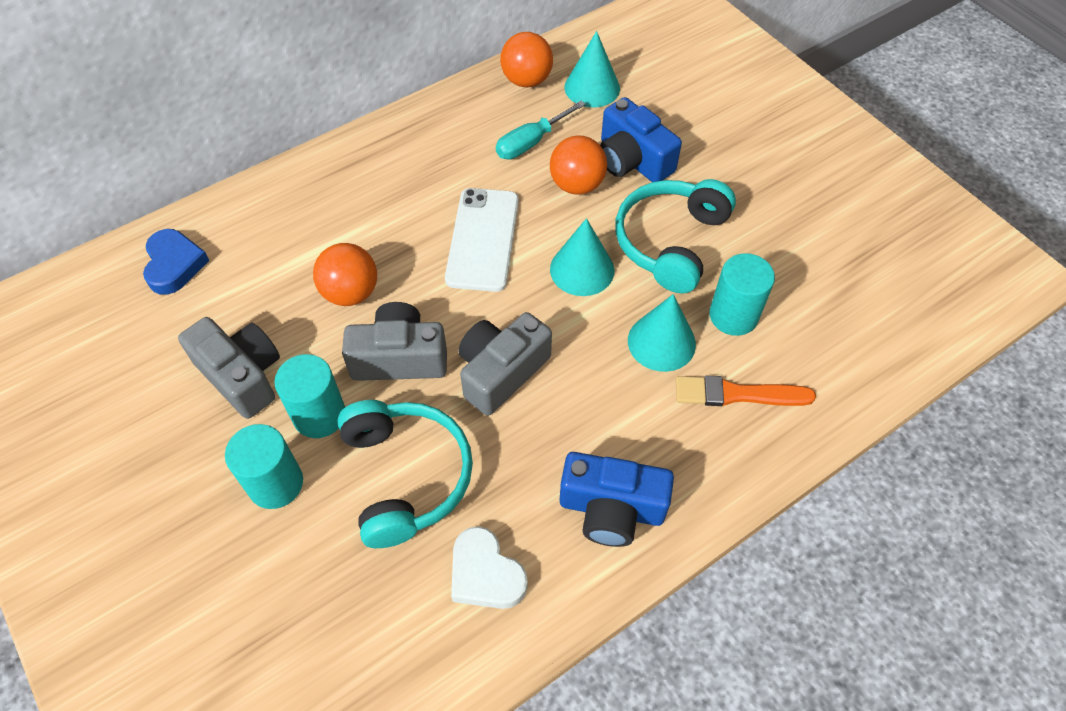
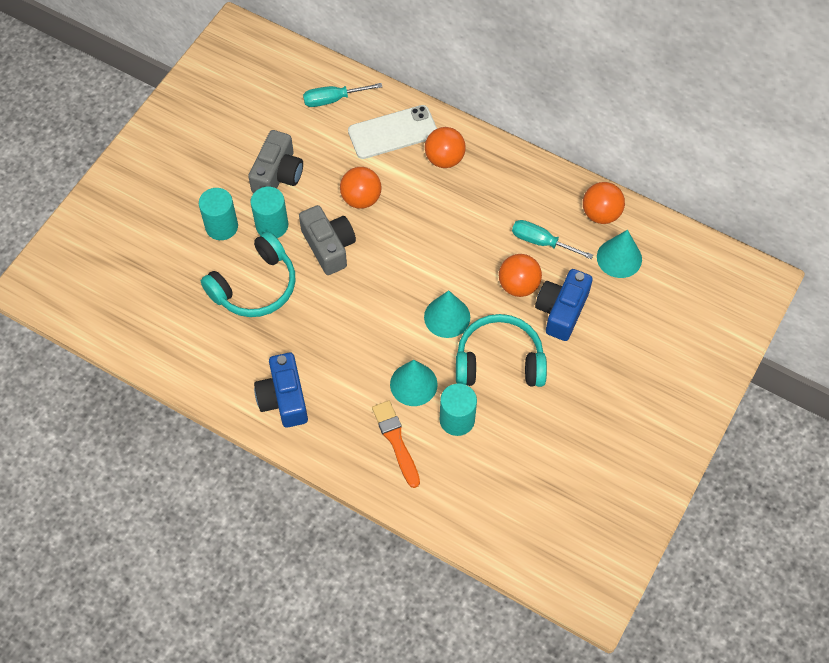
camera: 65 degrees right, 5 degrees up
(174, 265) = (333, 99): blue heart -> turquoise screwdriver
(355, 185) = (444, 159): none -> orange ball
(483, 239) = (440, 250): white phone -> white phone (393, 132)
(485, 574) = (217, 351): white heart -> none
(501, 372) = (346, 304): grey camera -> none

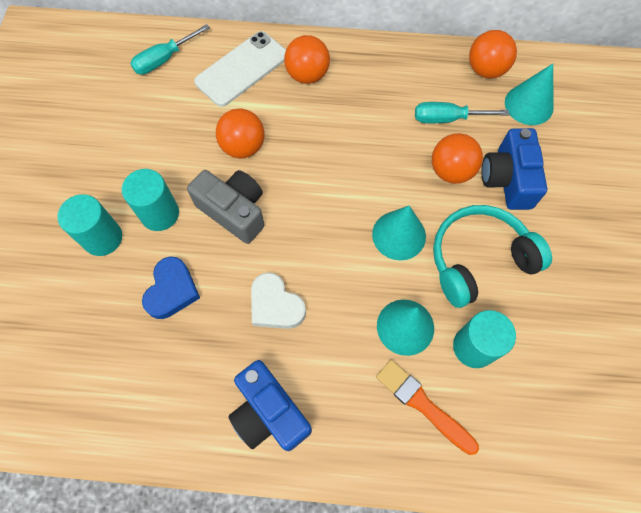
camera: 25 degrees left, 5 degrees up
(255, 286) = (172, 290): turquoise headphones -> blue heart
(278, 175) = (141, 157): grey camera -> none
(325, 328) = (275, 305): none -> white heart

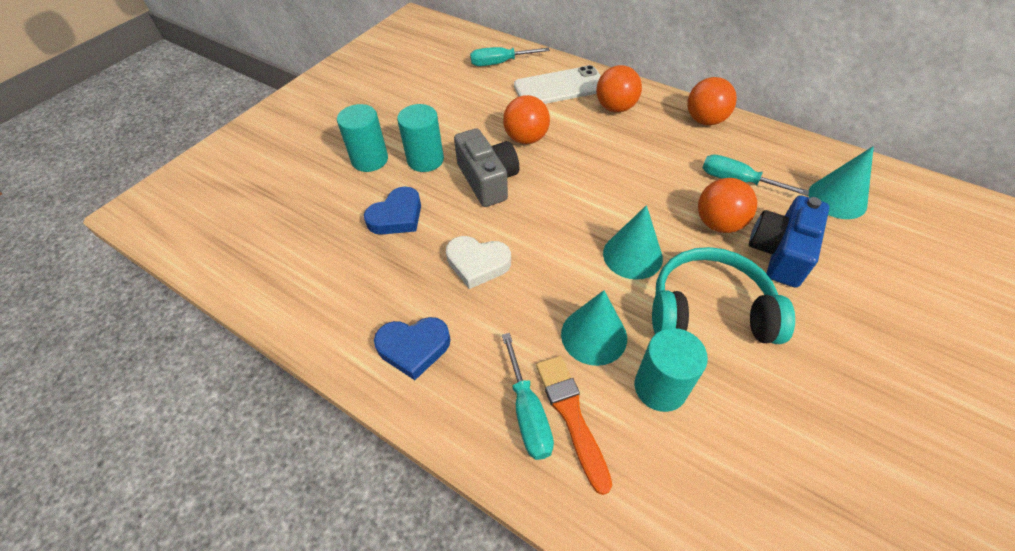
camera: 30 degrees right, 15 degrees down
(269, 413) = (414, 348): blue camera -> blue heart
(275, 305) = (477, 263): white heart -> white heart turned 60 degrees counterclockwise
(390, 420) = (528, 412): none -> turquoise screwdriver
(486, 70) = (801, 156): orange ball -> orange ball (705, 120)

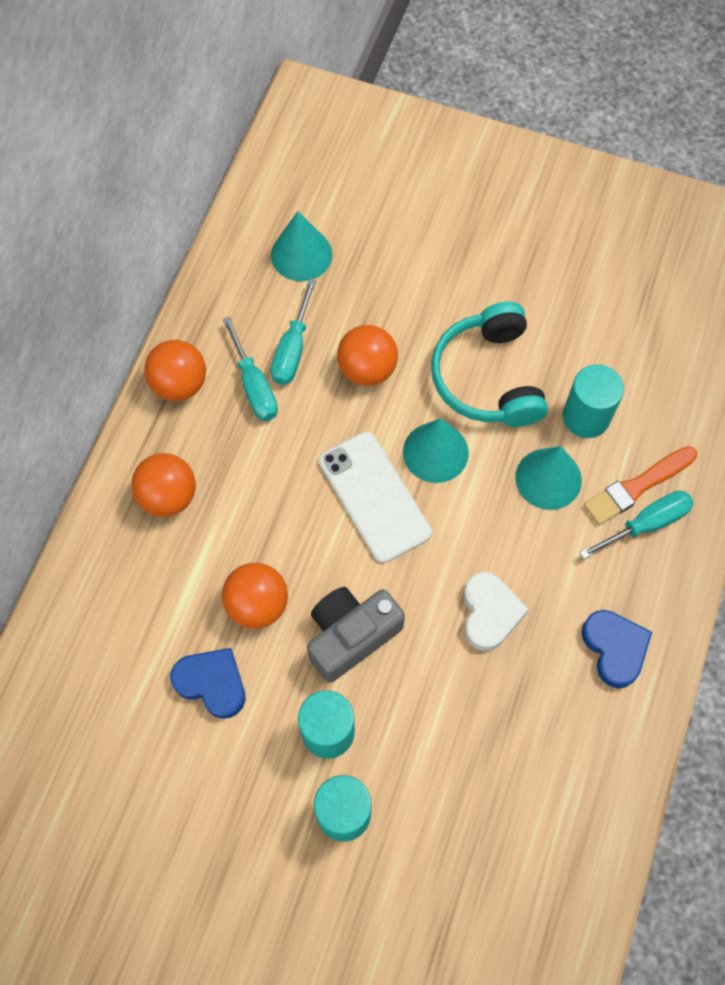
camera: 105 degrees left, 15 degrees up
(397, 216) = (441, 733): blue heart -> blue heart (212, 683)
(500, 63) = (71, 685): turquoise screwdriver -> turquoise screwdriver (254, 385)
(560, 87) = (127, 579): white phone -> white phone (374, 497)
(780, 252) = (396, 313): blue camera -> none

